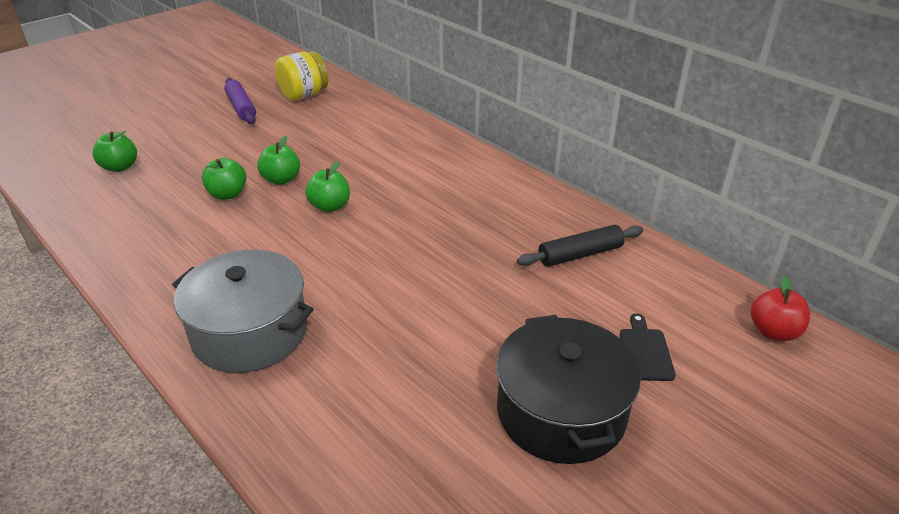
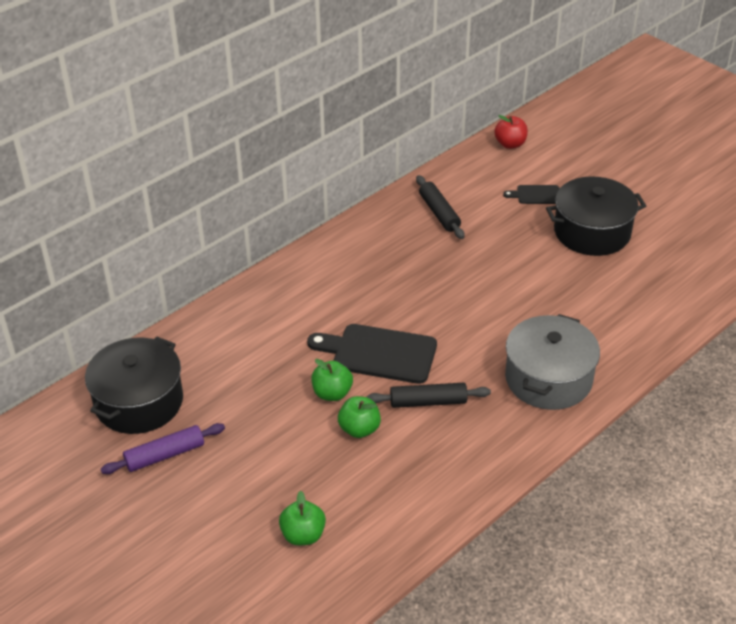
camera: 90 degrees left, 5 degrees up
(247, 236) = (428, 402): none -> black rolling pin
(304, 95) = (139, 402): yellow jar -> black pot
(330, 206) = (379, 353): green apple -> black cutting board

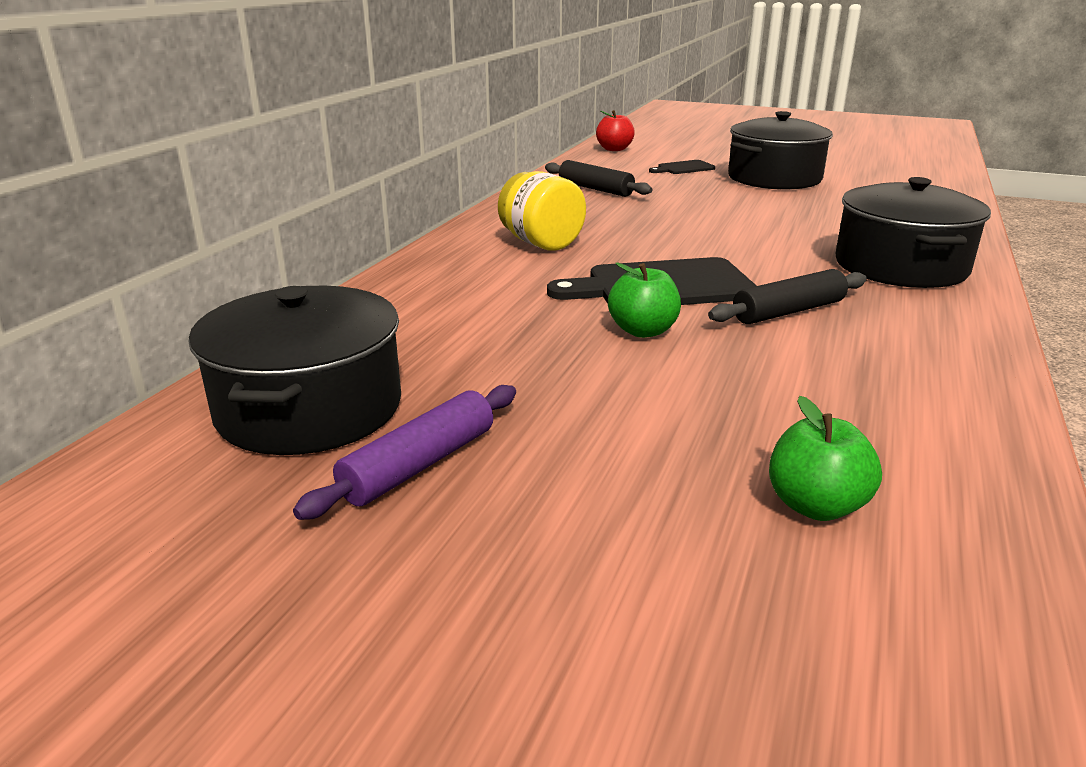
camera: 25 degrees left, 15 degrees down
(345, 282) = (541, 243): none -> yellow jar
(359, 429) = (731, 355): green apple -> none
(548, 378) = (900, 266): grey pot -> black pot

